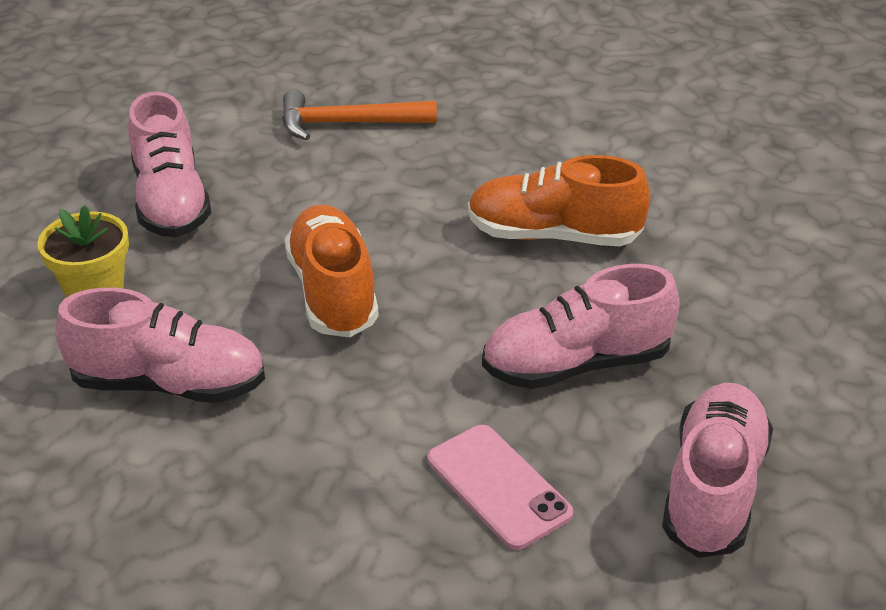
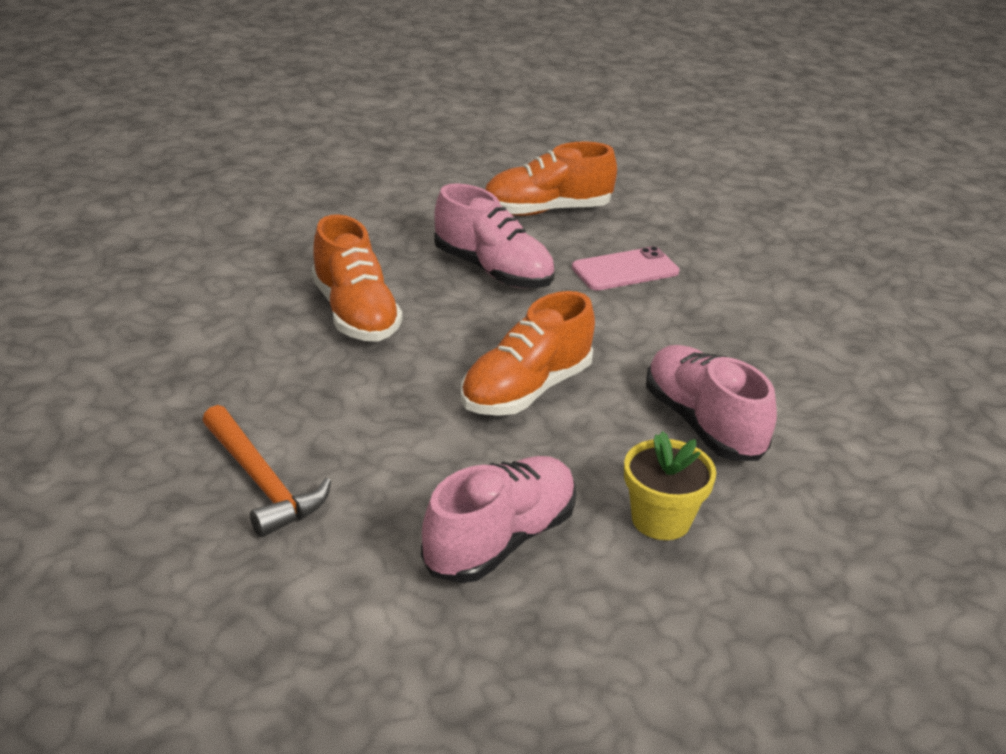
camera: 125 degrees left, 5 degrees down
(498, 486) = (625, 270): pink phone -> pink phone turned 45 degrees clockwise
(713, 489) = (547, 210): pink shoe -> orange shoe

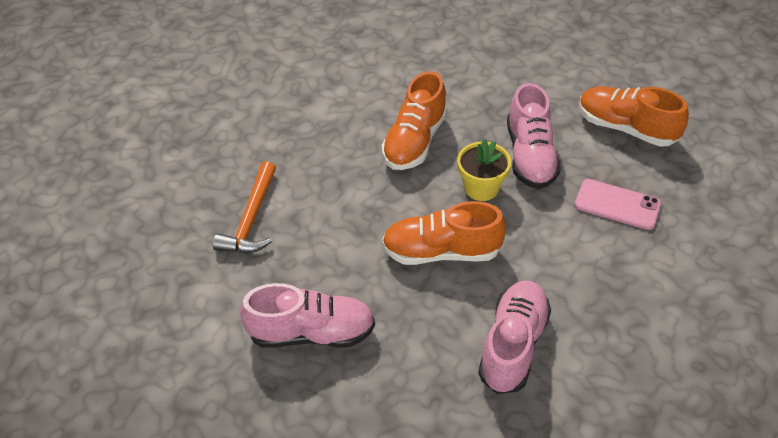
camera: 50 degrees right, 15 degrees up
(661, 520) = (405, 385): yellow flower pot -> yellow flower pot (481, 188)

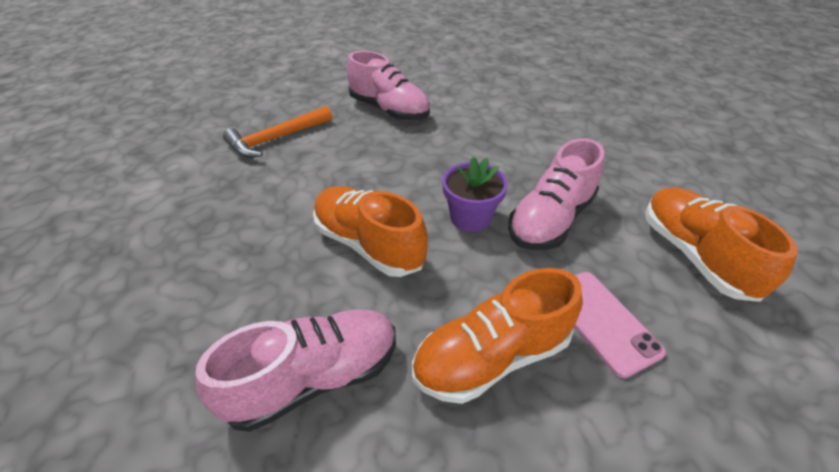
camera: 40 degrees right, 5 degrees down
(311, 333) = (193, 234): pink shoe -> pink shoe (389, 110)
(415, 141) = (458, 154): orange shoe -> orange shoe (491, 356)
(481, 188) = (470, 217): yellow flower pot -> purple flower pot

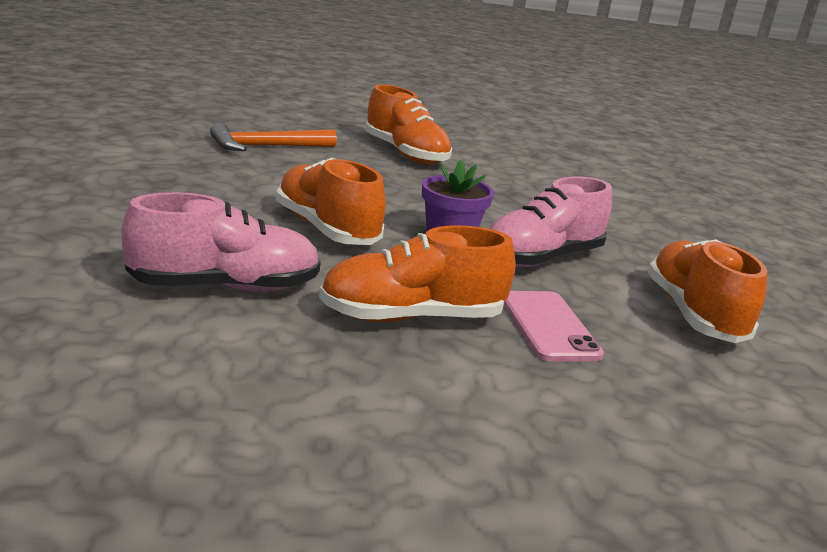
camera: 10 degrees right, 20 degrees down
(389, 110) = (405, 154): pink shoe -> orange shoe

